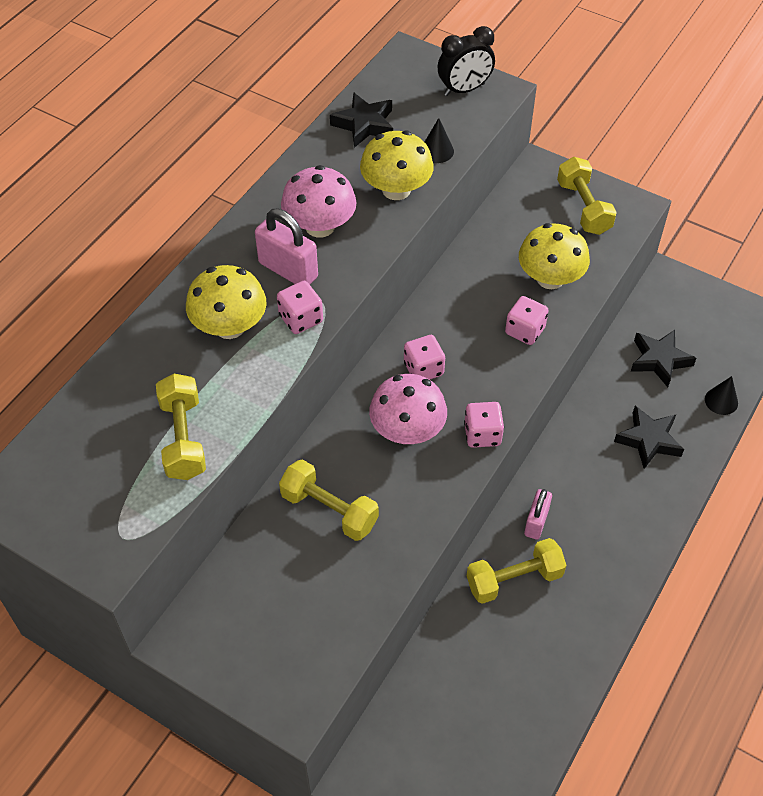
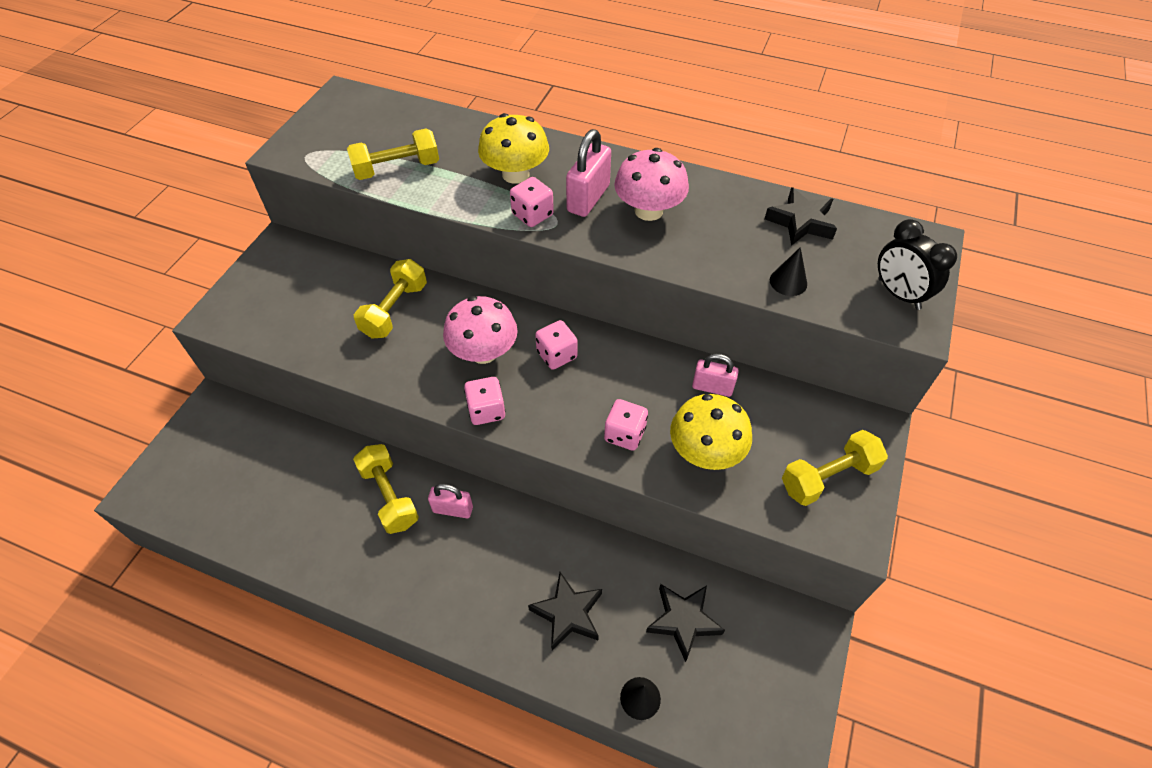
camera: 80 degrees right, 0 degrees up
(396, 189) = (718, 257): yellow mushroom -> none
(483, 259) = (712, 387): none -> pink padlock

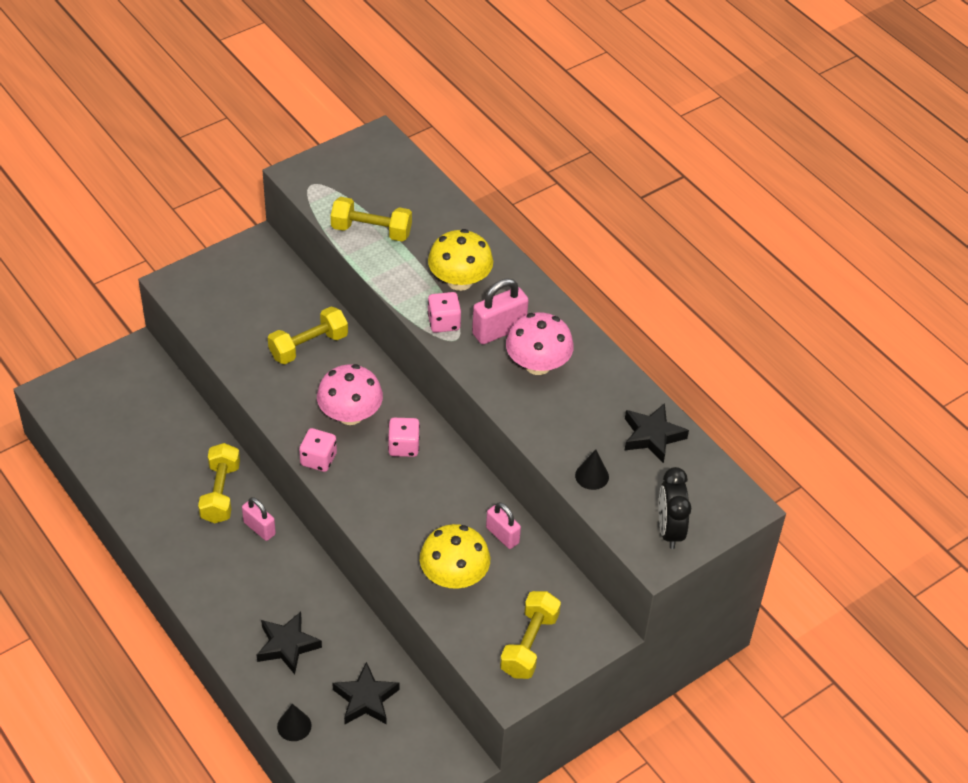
camera: 30 degrees right, 5 degrees down
(624, 434) = (405, 531): pink dice -> none
(828, 477) = (529, 644): yellow dumbbell -> yellow dumbbell turned 75 degrees counterclockwise

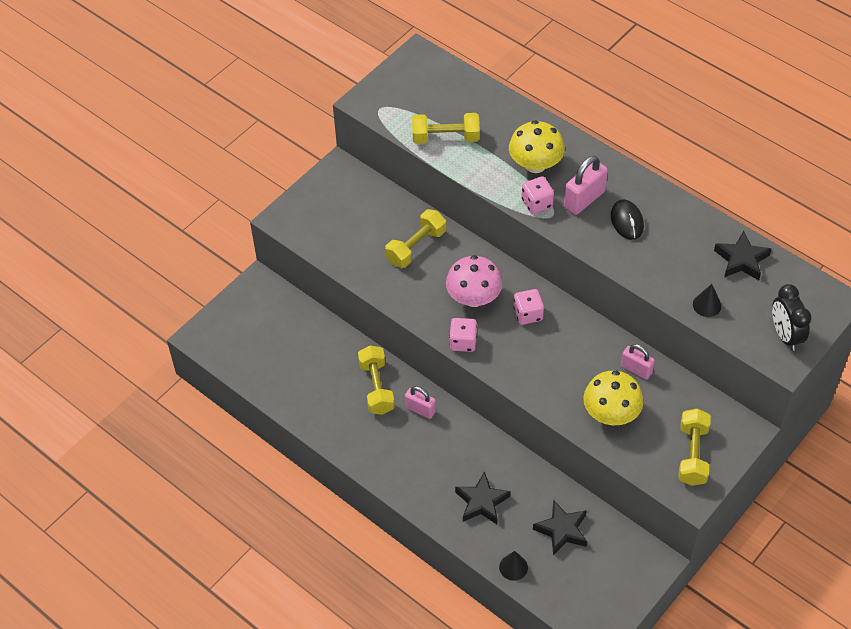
camera: 10 degrees left, 5 degrees up
(537, 364) = (627, 221): pink mushroom -> black mouse

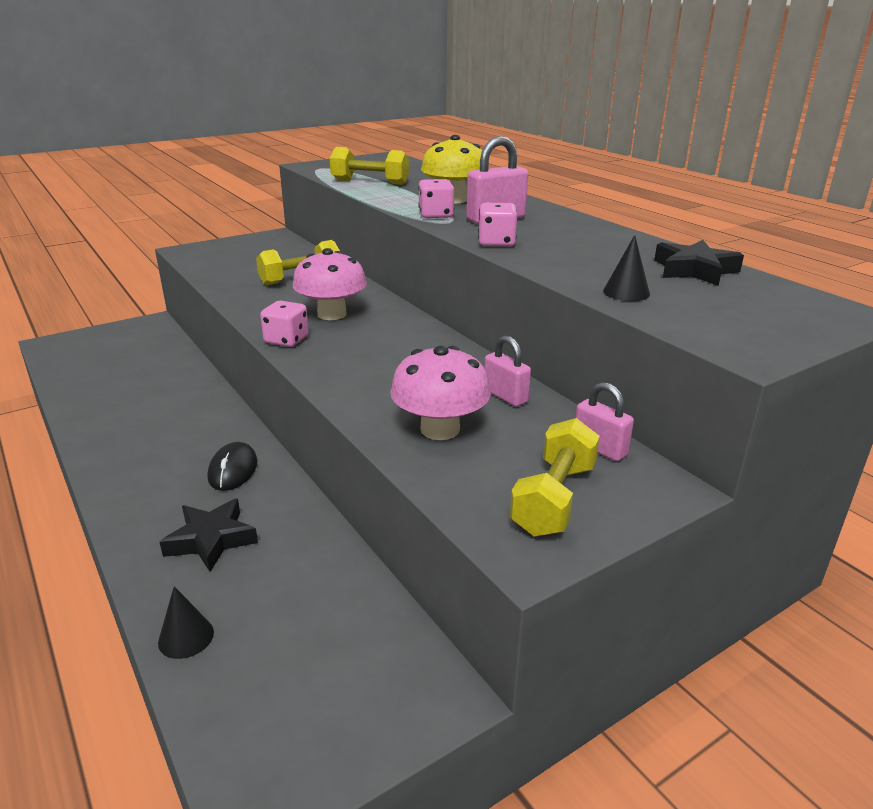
camera: 15 degrees right, 25 degrees down
(376, 387) = (186, 407): yellow dumbbell -> none
(420, 409) = (218, 433): pink padlock -> pink padlock (599, 448)
(528, 314) = (387, 333): pink dice -> pink dice (496, 243)
(562, 530) = (305, 604): black star -> none
(611, 413) = (440, 429): yellow mushroom -> pink mushroom
(627, 221) = (541, 233): black mouse -> black mouse (233, 470)
(785, 335) = (756, 330): black clock -> none

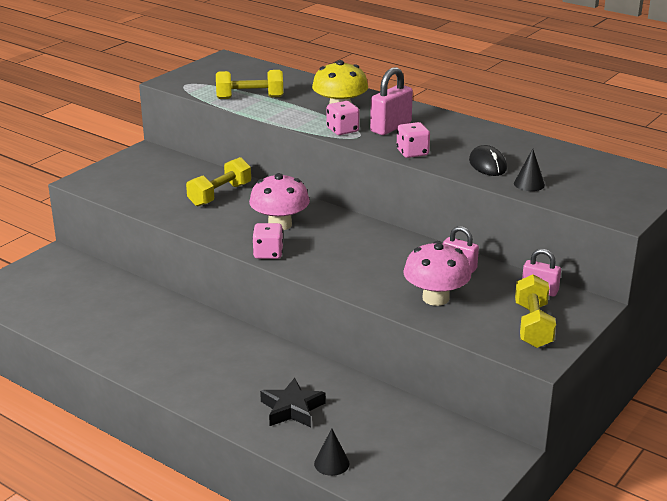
camera: 20 degrees left, 0 degrees up
(233, 470) = (261, 362): black mouse -> black mouse (487, 165)
(694, 270) = (558, 157): black star -> none

